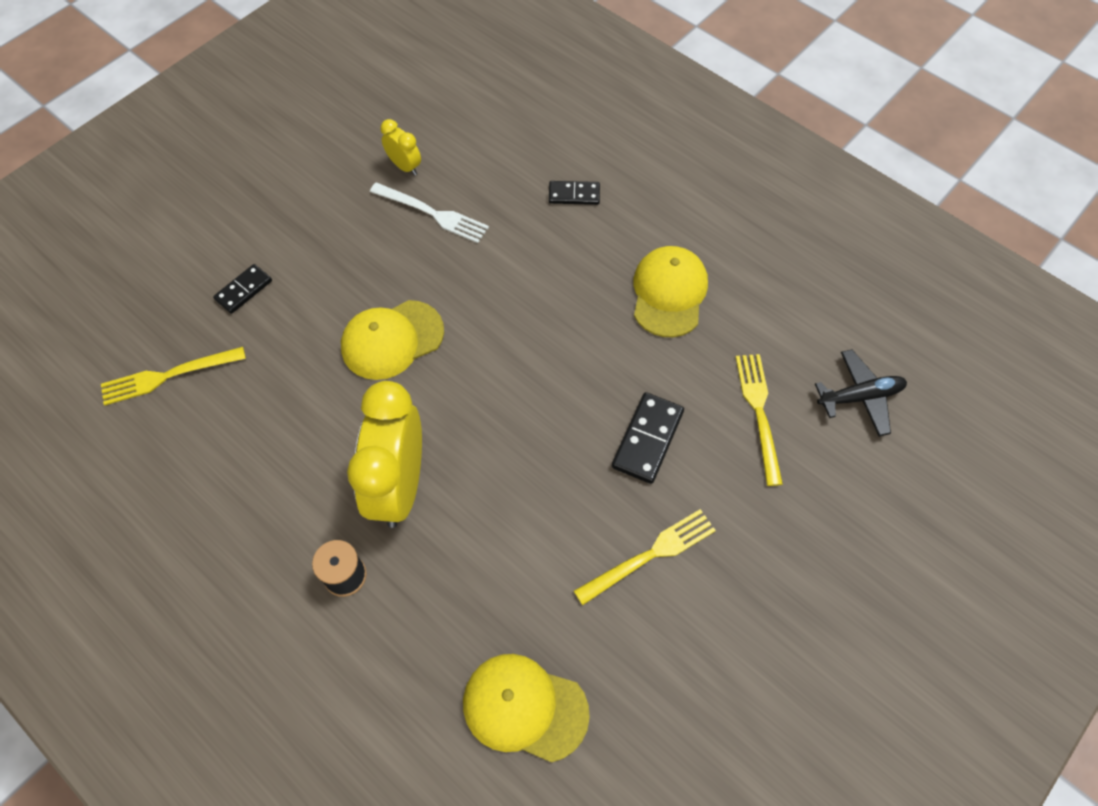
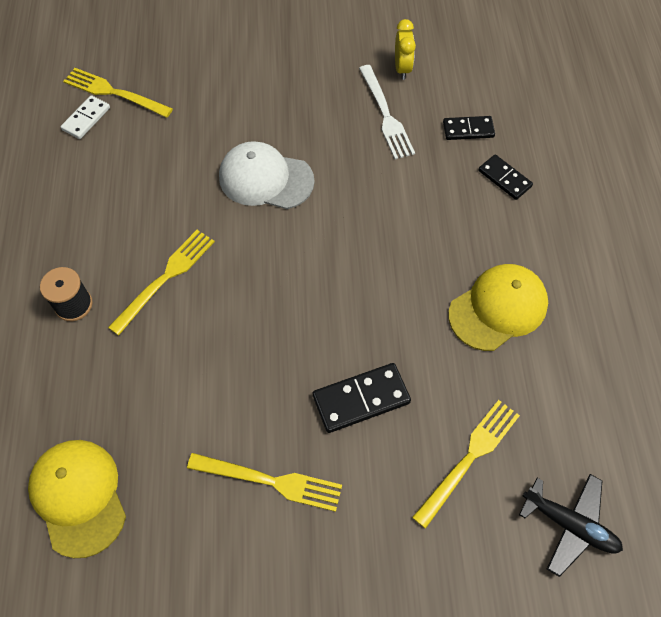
camera: 45 degrees right, 0 degrees up
(168, 419) = (86, 119): none -> white domino
(243, 290) = (212, 73): black domino -> black domino (468, 129)
(392, 340) = (265, 179): yellow cap -> white cap
(399, 485) = (166, 278): yellow clock -> yellow fork

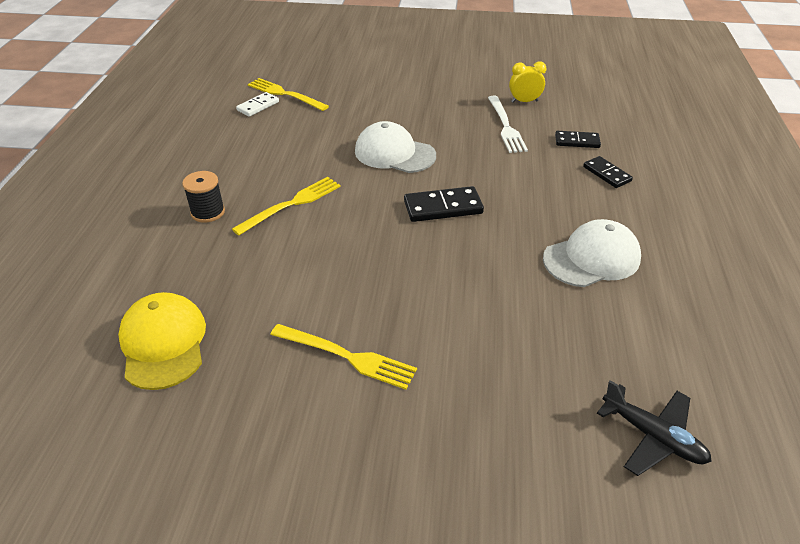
camera: 10 degrees right, 20 degrees down
(361, 399) = (449, 307): black domino -> black domino (443, 207)
(402, 68) = (524, 101): yellow clock -> yellow clock turned 105 degrees counterclockwise
(469, 458) = (550, 366): yellow fork -> none
(498, 308) = (591, 258): yellow cap -> white cap

